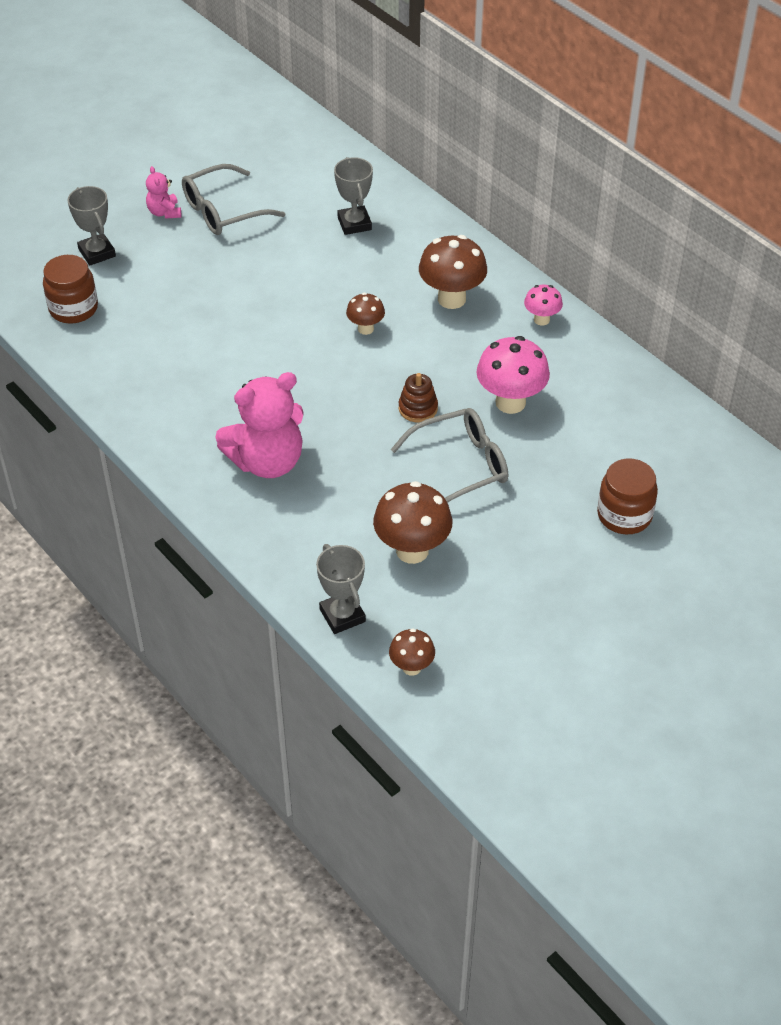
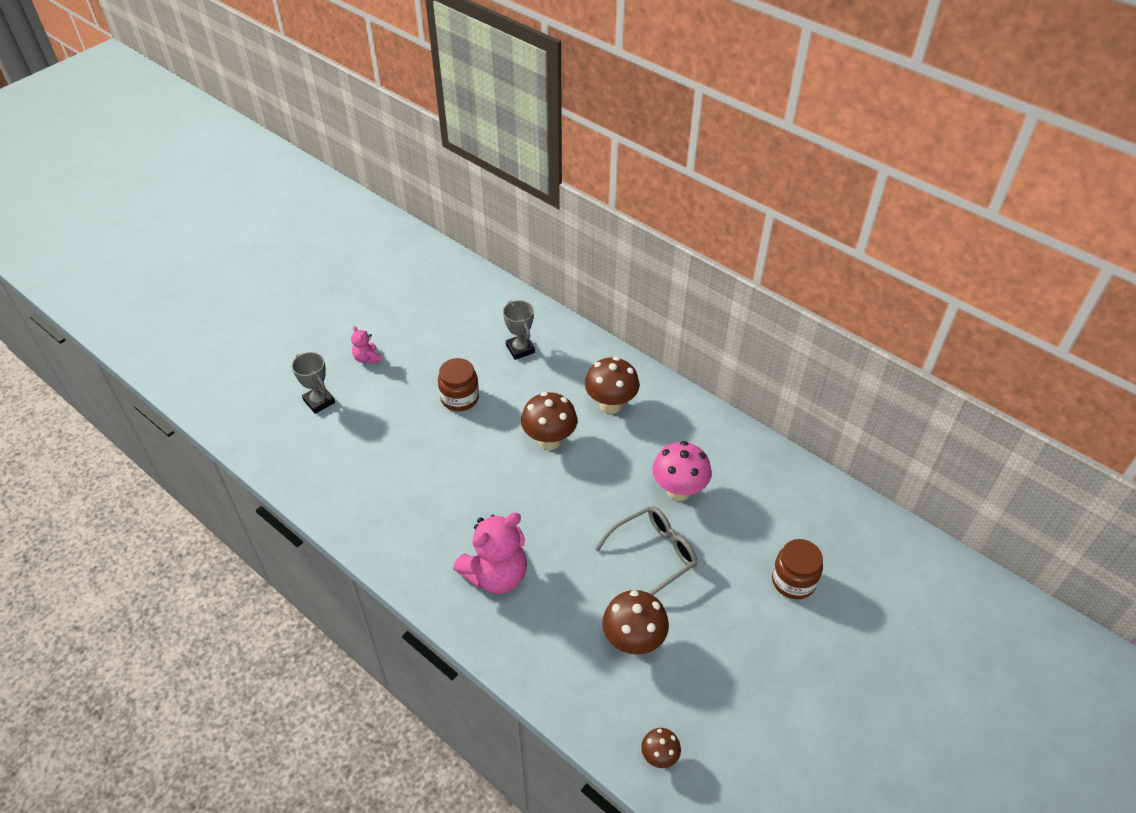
camera: 10 degrees left, 0 degrees up
(73, 308) = (308, 455): brown jar -> brown jar (460, 398)
(223, 211) = (414, 351): grey glasses -> none
(342, 615) = (590, 715): grey trophy -> none
(365, 329) = (549, 440): brown mushroom -> brown mushroom, size x1.79
(418, 408) = (607, 507): brown stacking toy -> none
(541, 320) = (684, 413): pink mushroom -> none

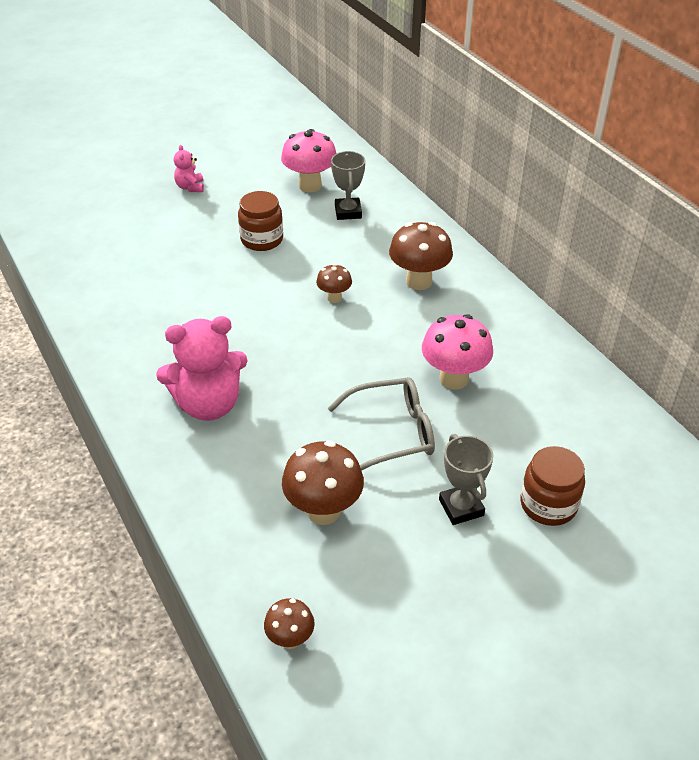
camera: 20 degrees right, 5 degrees down
(319, 401) = (123, 212): grey trophy -> grey trophy (461, 507)
(474, 329) = (310, 185): none -> pink mushroom
(549, 440) = (334, 298): brown mushroom -> brown mushroom, size x0.56

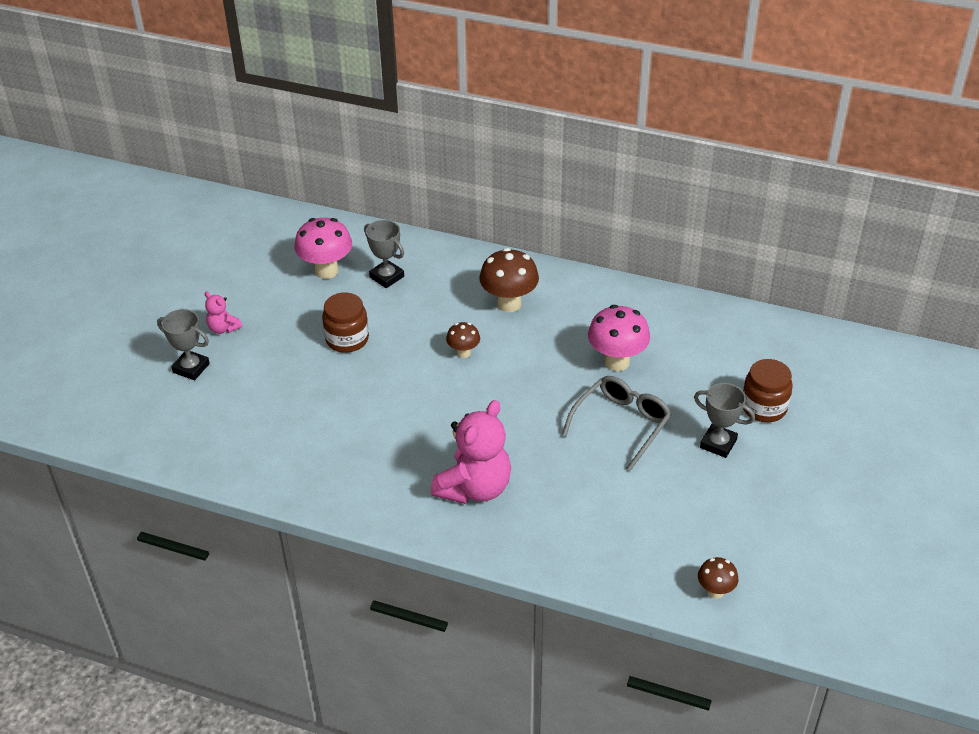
camera: 40 degrees left, 0 degrees up
(136, 201) = (191, 368): none -> grey trophy
(323, 511) = (641, 504): brown mushroom -> none

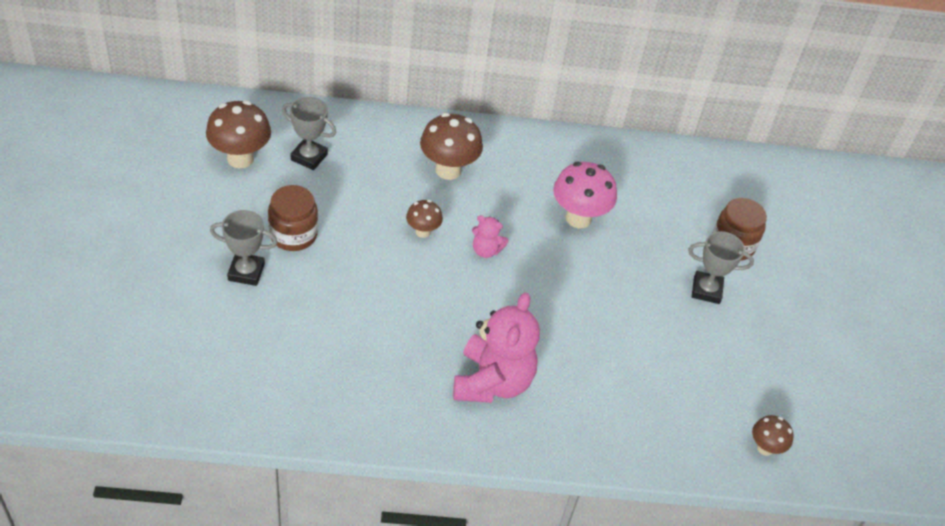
camera: 25 degrees left, 5 degrees up
(191, 368) = (128, 296): grey trophy -> grey trophy (246, 272)
(223, 328) = (148, 242): pink teddy bear -> pink teddy bear (486, 250)
(326, 271) = (240, 158): pink mushroom -> brown mushroom
(621, 424) = (609, 285): grey glasses -> none

